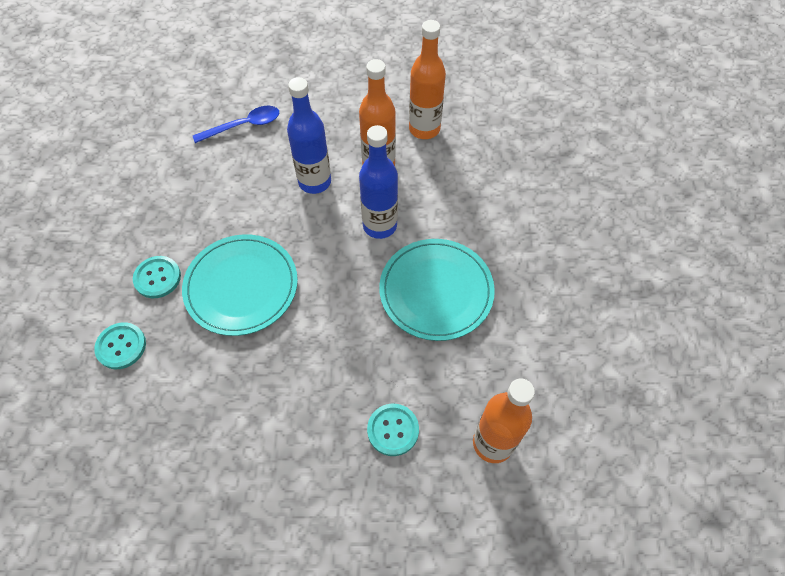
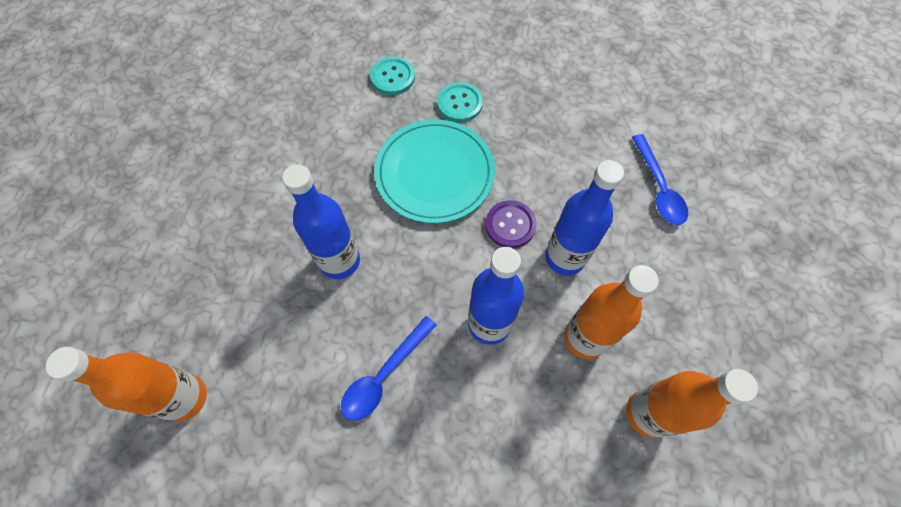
camera: 100 degrees right, 5 degrees up
(289, 221) = (510, 225): none -> purple button
(343, 347) = (340, 261): none -> blue bottle
(393, 430) = (236, 296): turquoise button -> none
(436, 291) = (384, 375): turquoise plate -> blue spoon

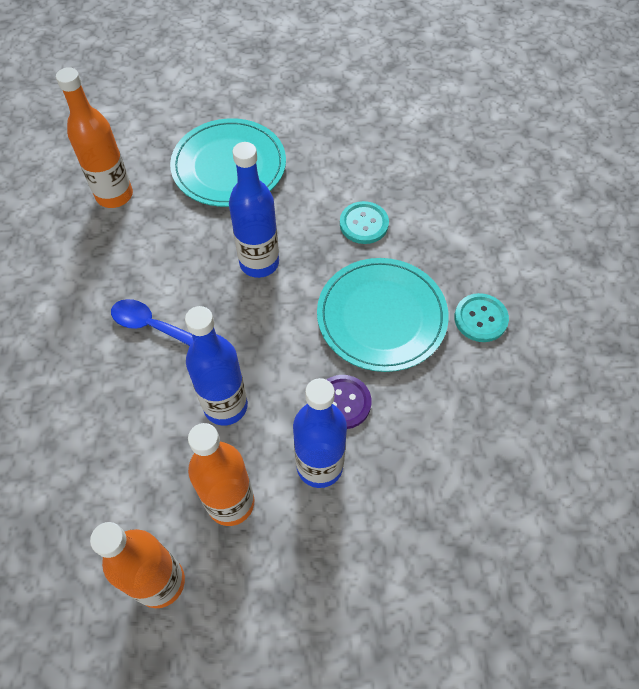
camera: 75 degrees right, 5 degrees down
(202, 264) = (229, 166): none -> turquoise plate
(392, 77) = (487, 247): turquoise button -> turquoise button (364, 224)
(658, 188) = (447, 563): blue spoon -> none

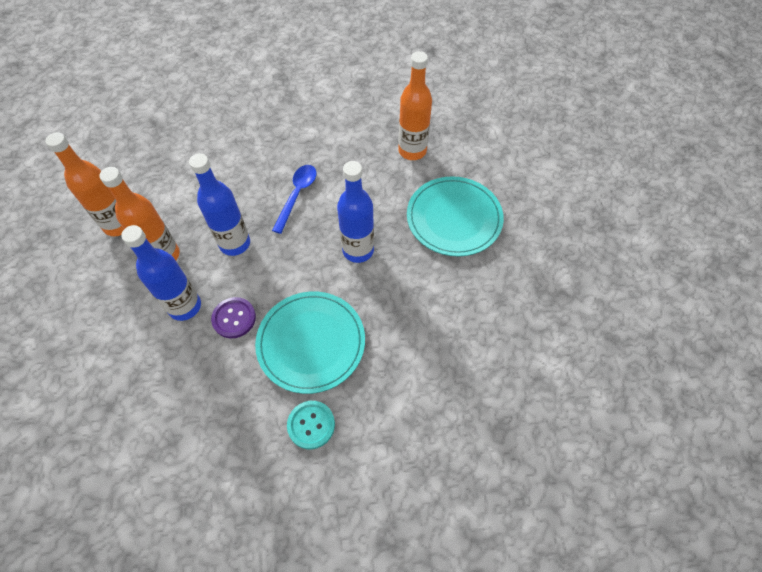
camera: 85 degrees right, 0 degrees up
(364, 224) = (406, 324): turquoise button -> none

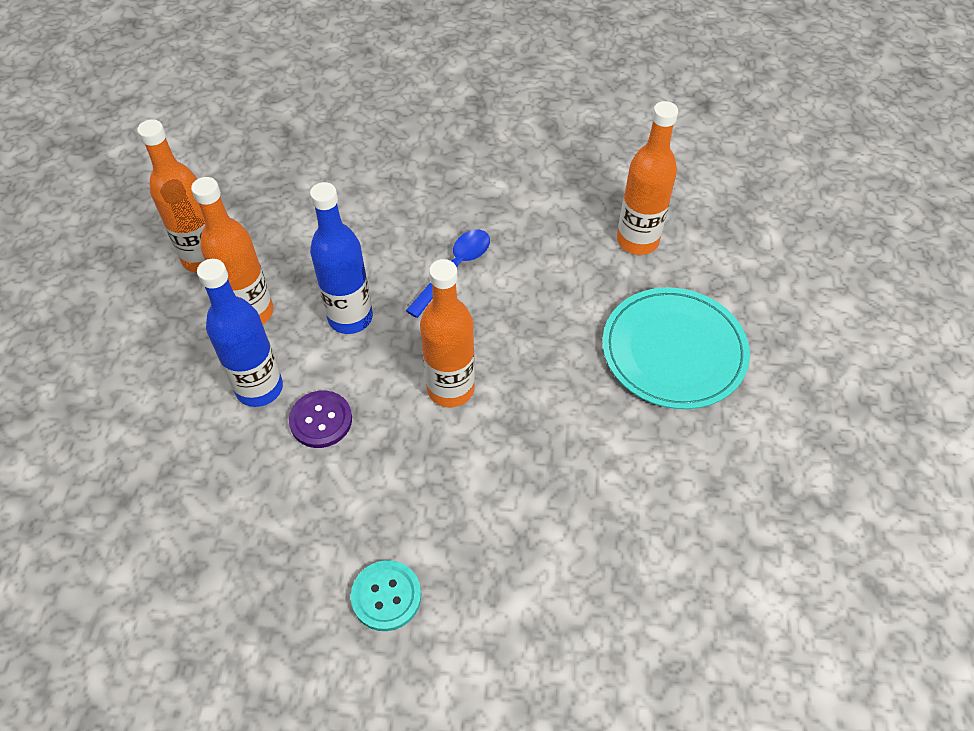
camera: 15 degrees right, 5 degrees down
(311, 342) = (418, 480): turquoise plate -> none
(316, 276) = (450, 389): none -> orange bottle
(358, 250) = (520, 365): blue bottle -> none

